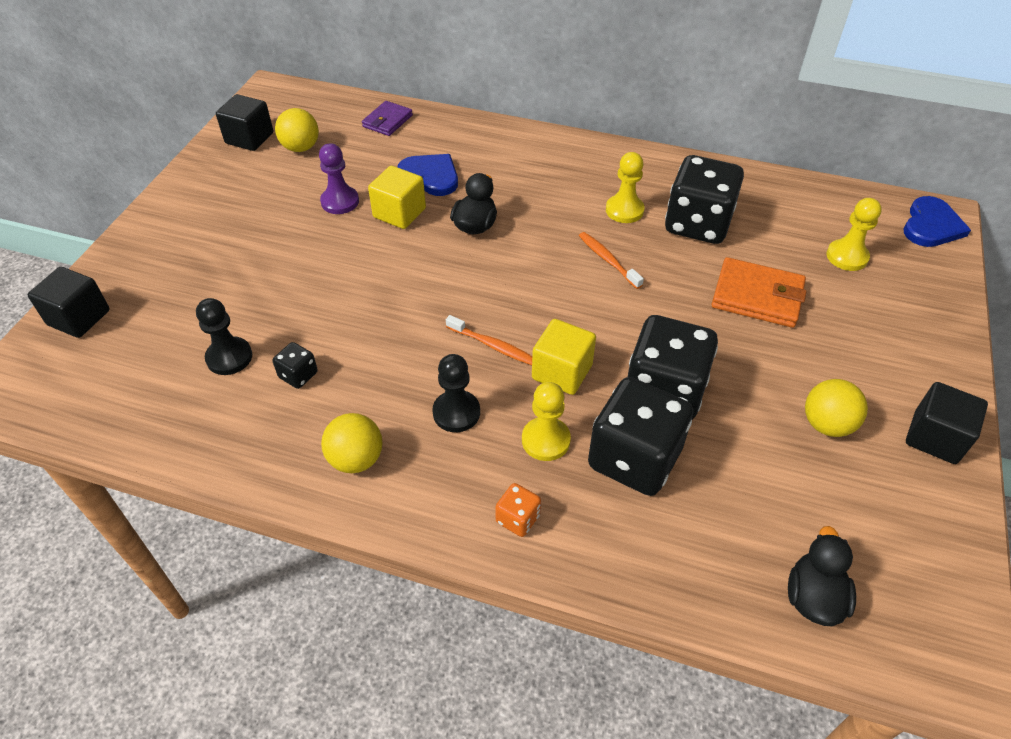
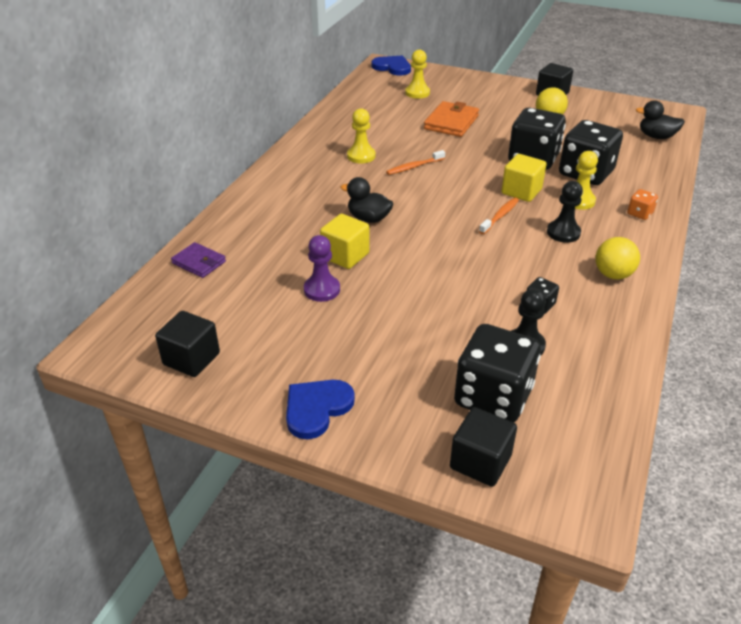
camera: 85 degrees left, 10 degrees down
(301, 148) = (224, 318): yellow ball -> none
(431, 176) = (296, 238): blue heart -> blue heart (317, 408)
(697, 224) = (380, 132): black dice -> black dice (493, 397)

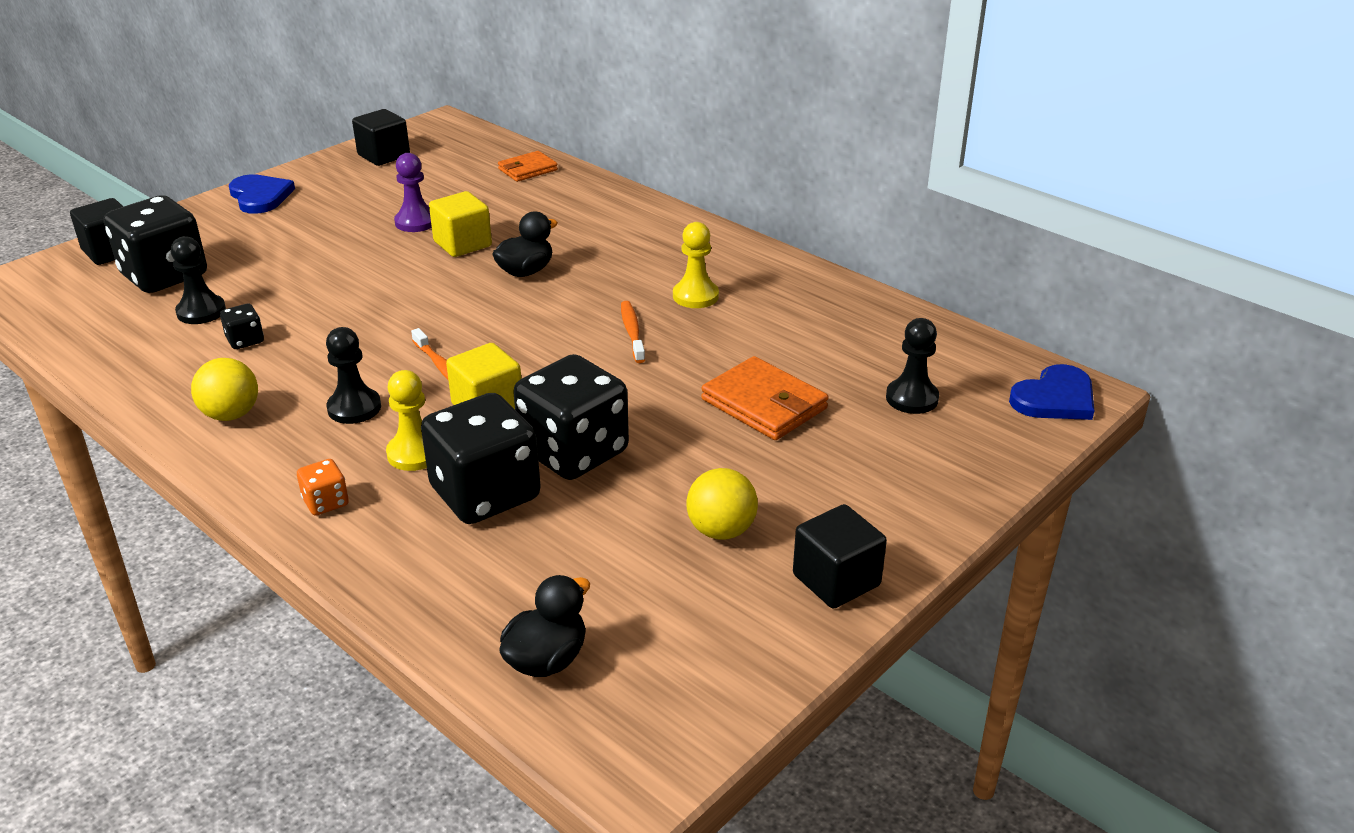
camera: 110 degrees right, 5 degrees down
(199, 262) = (528, 169): purple wallet -> orange wallet
(417, 93) = (912, 398): yellow pawn -> black pawn

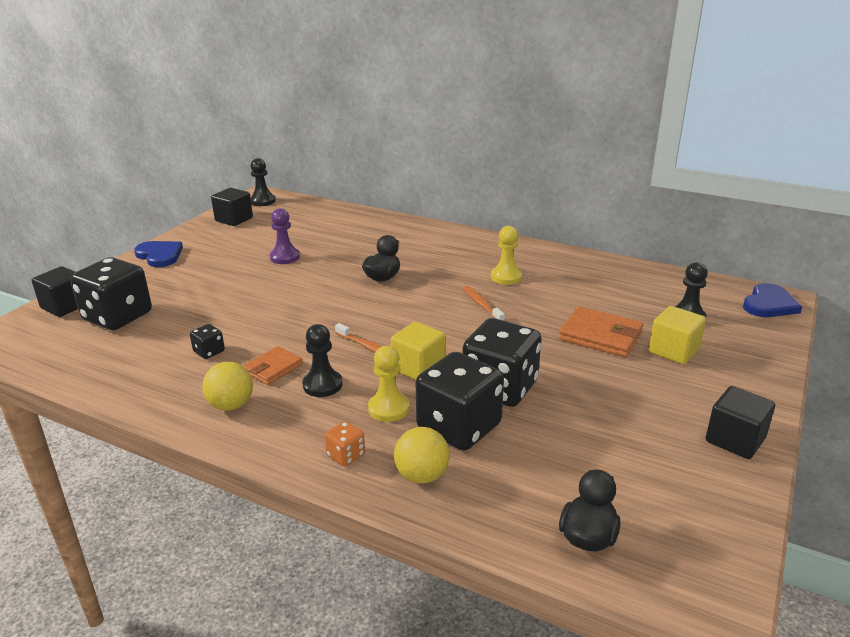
camera: 15 degrees left, 5 degrees down
(201, 312) = (162, 337): black pawn -> black pawn (262, 201)
(462, 244) = (327, 266): yellow cube -> yellow cube (673, 351)
(528, 169) = (340, 216): orange wallet -> orange wallet (273, 368)
(721, 530) = (636, 422): yellow ball -> yellow ball (422, 475)

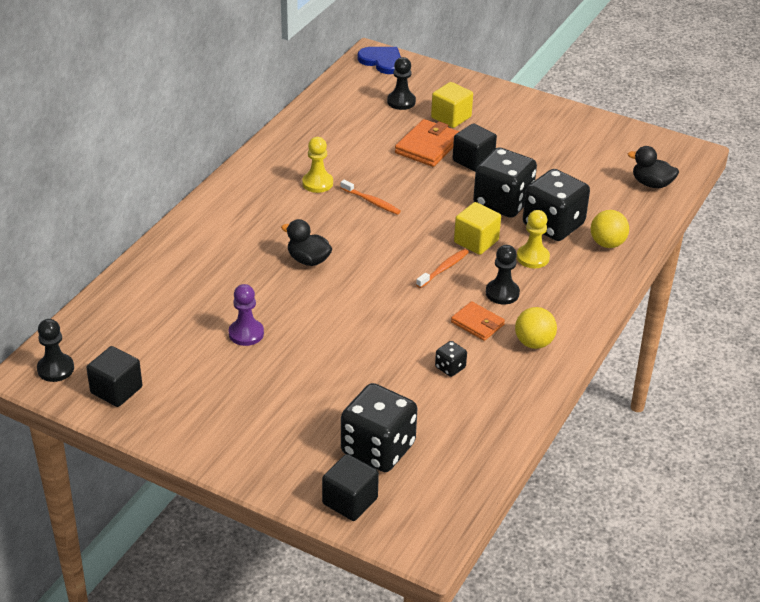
camera: 90 degrees left, 10 degrees up
(159, 255) = (220, 444): blue heart -> none
(346, 455) = (590, 278): orange dice -> none
(482, 305) = (371, 201): orange toothbrush -> orange toothbrush turned 120 degrees counterclockwise
(735, 440) = (556, 115): black cube -> black cube (473, 160)

